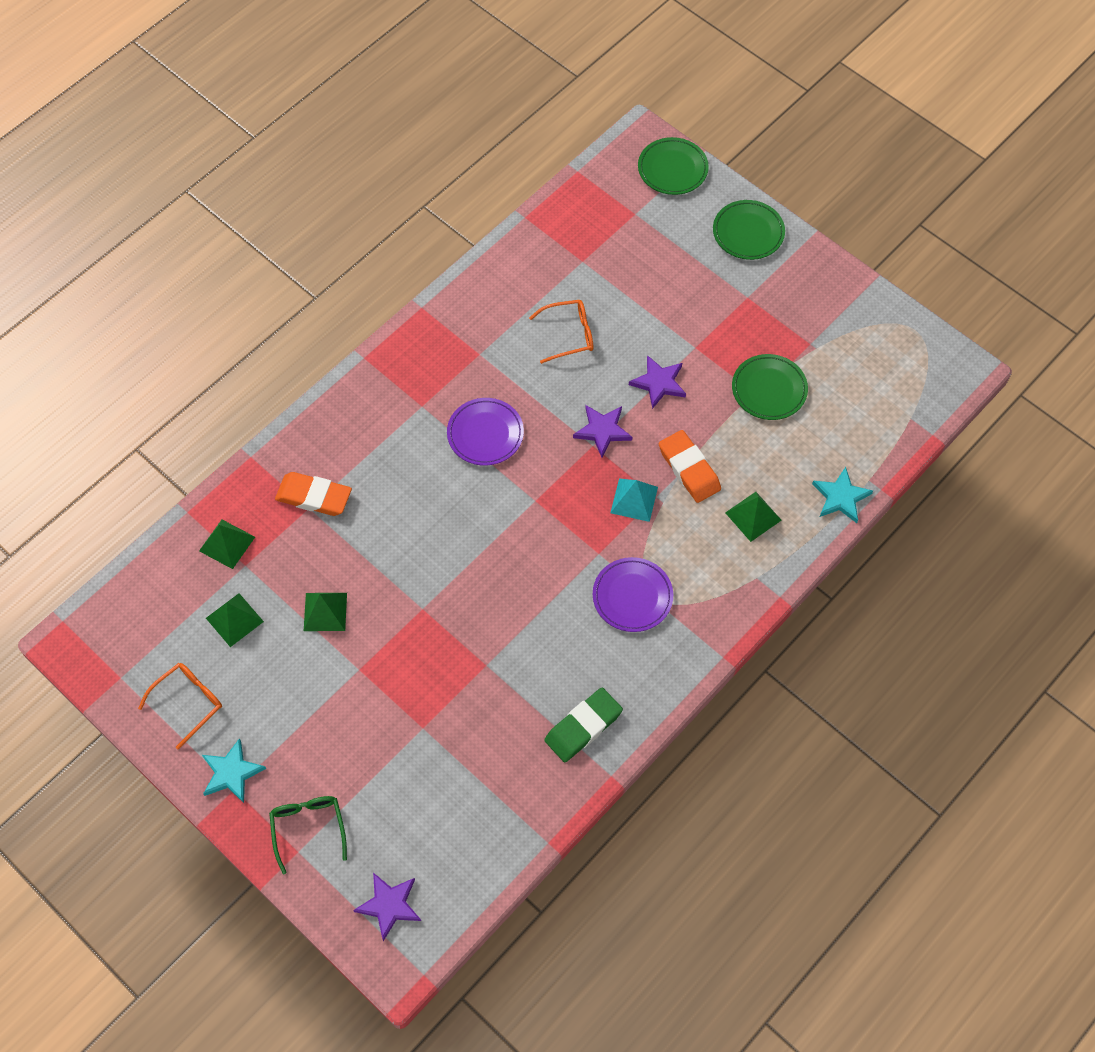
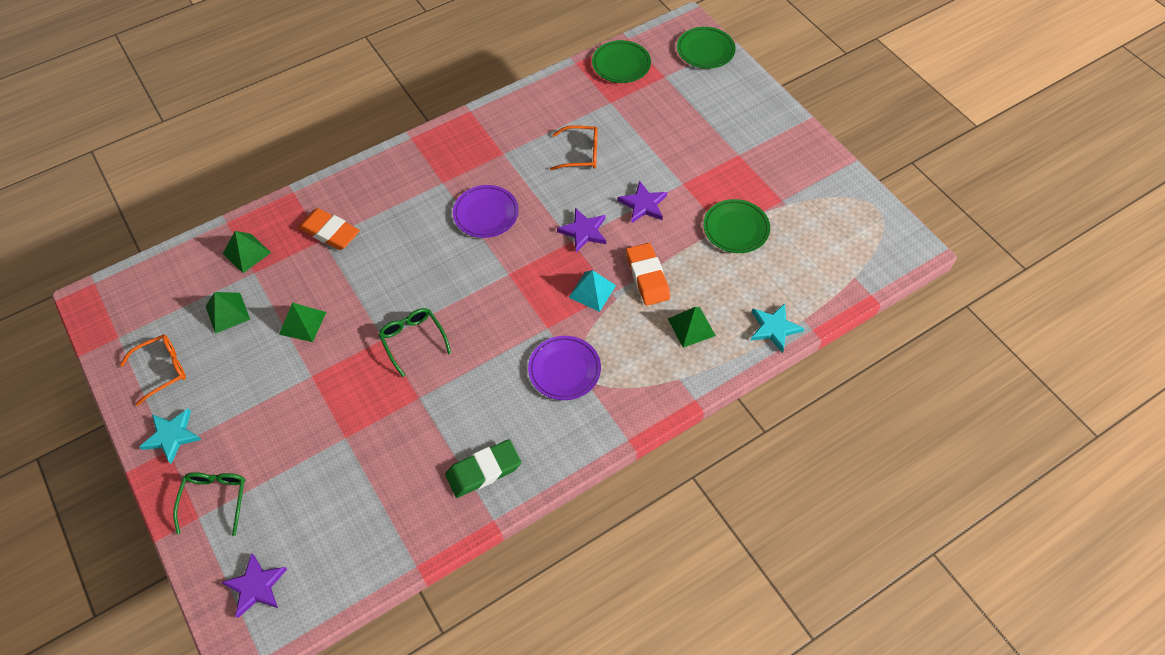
camera: 15 degrees right, 5 degrees down
(456, 602) = (413, 340): none -> green glasses
(748, 232) = (753, 107): green plate -> green plate (621, 64)

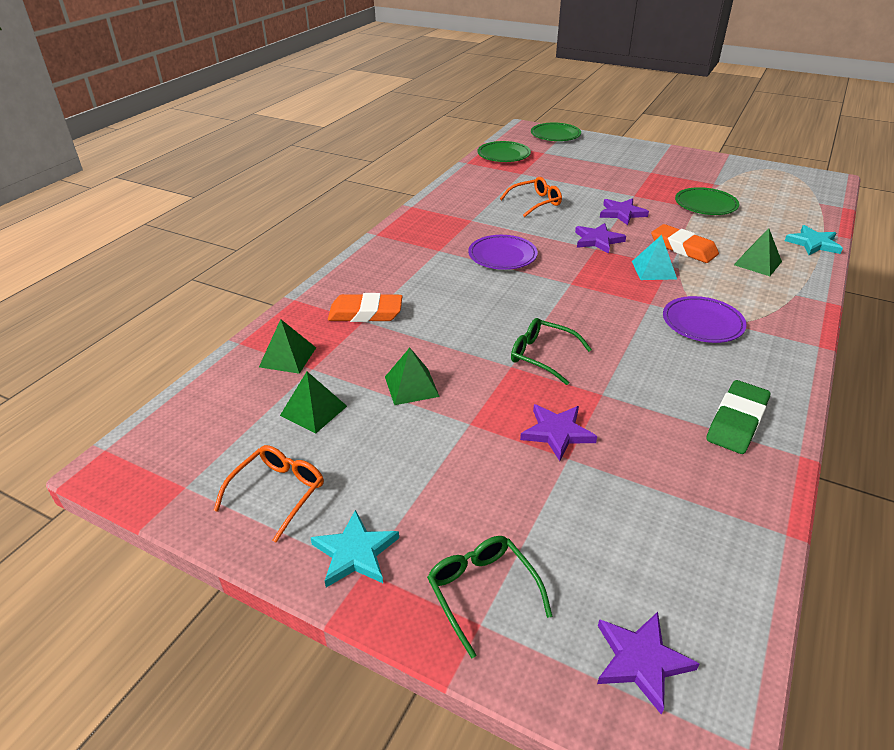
camera: 30 degrees left, 20 degrees down
(357, 414) = (557, 433): none -> purple star

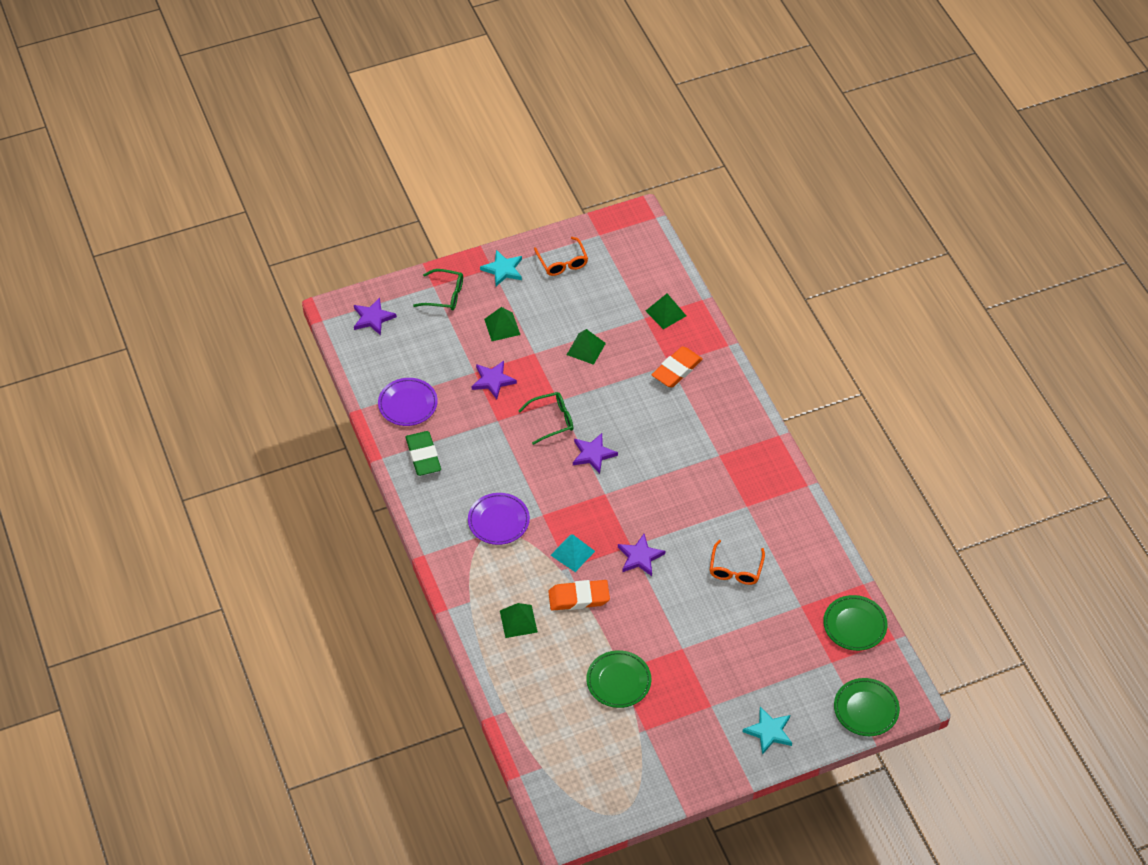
camera: 130 degrees right, 15 degrees up
(313, 410) = (607, 301): green pyramid -> green pyramid (502, 326)
(502, 256) = (675, 484): purple plate -> purple plate (408, 404)
(622, 213) = (662, 610): purple star -> purple star (593, 454)
(813, 243) = (502, 685): turquoise star -> turquoise star (769, 732)

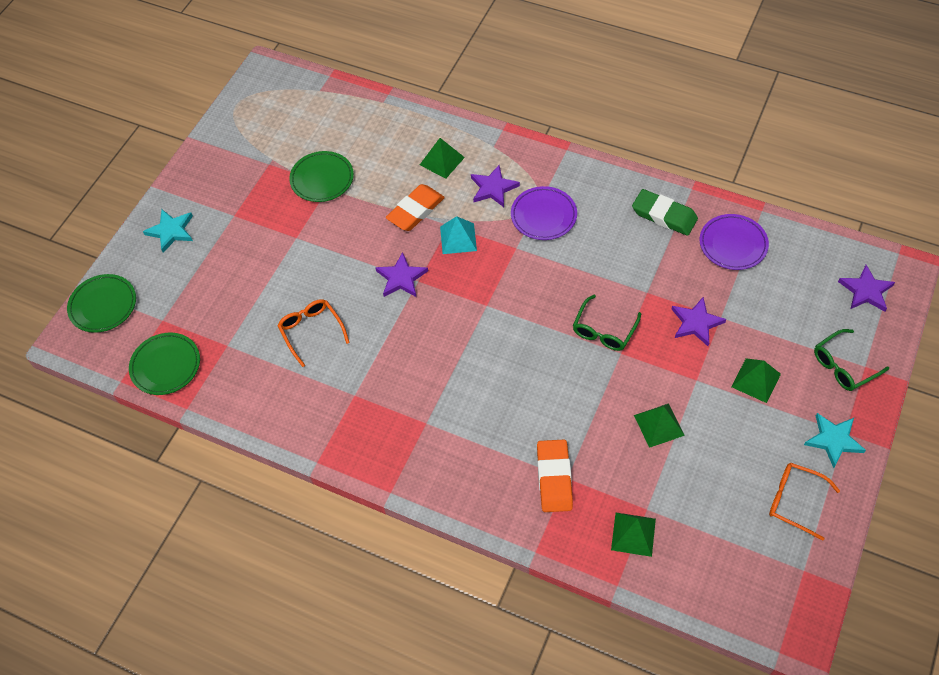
camera: 140 degrees right, 5 degrees up
(593, 454) = (535, 330): purple star -> purple star (493, 188)

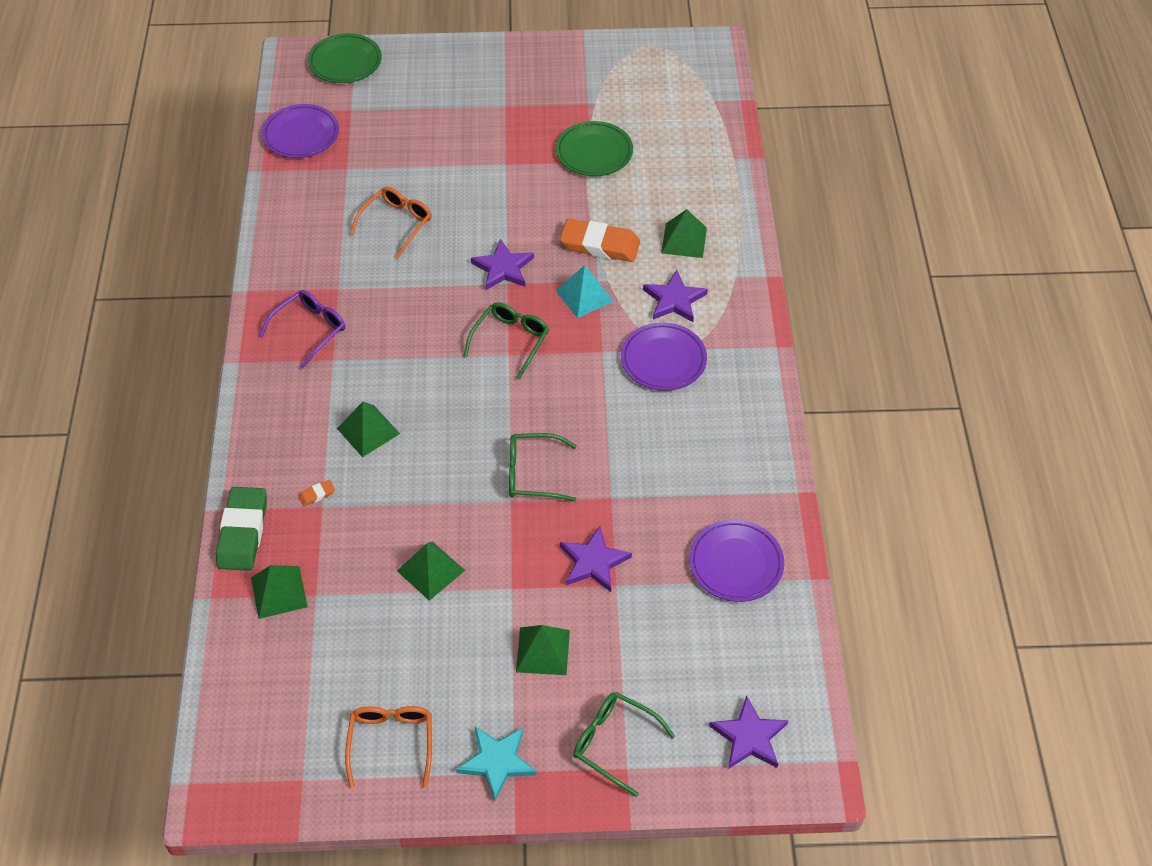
camera: 60 degrees right, 5 degrees down
(166, 366) = (301, 135): green plate -> purple plate
(171, 231) = (458, 69): turquoise star -> none
(386, 429) = (310, 330): none -> purple glasses
(474, 299) = (511, 340): none -> green glasses
(510, 422) = (368, 431): none -> green pyramid
(554, 478) = (317, 494): orange eraser -> orange eraser, size x0.41
(664, 215) = (737, 477): green eraser -> green eraser (242, 532)

